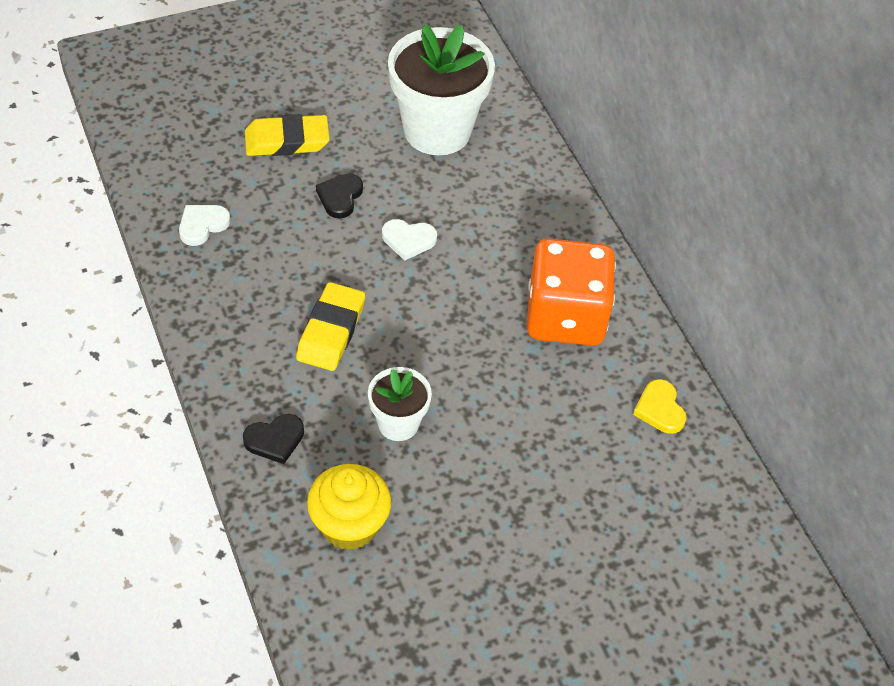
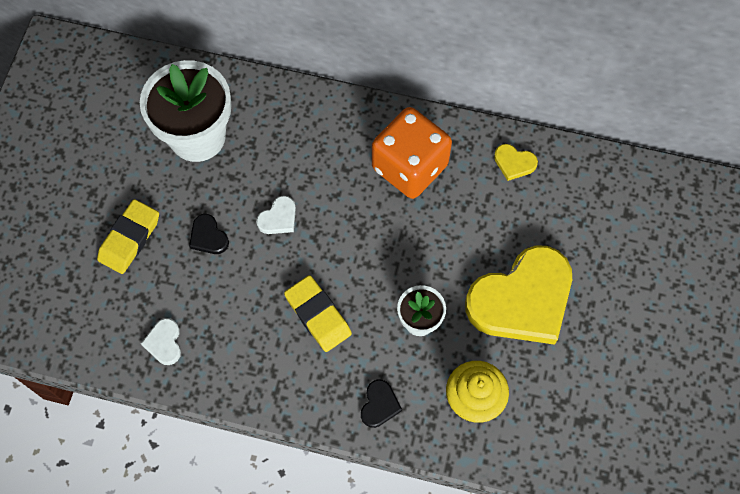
camera: 50 degrees left, 15 degrees up
(505, 507) = (522, 299): none -> yellow heart

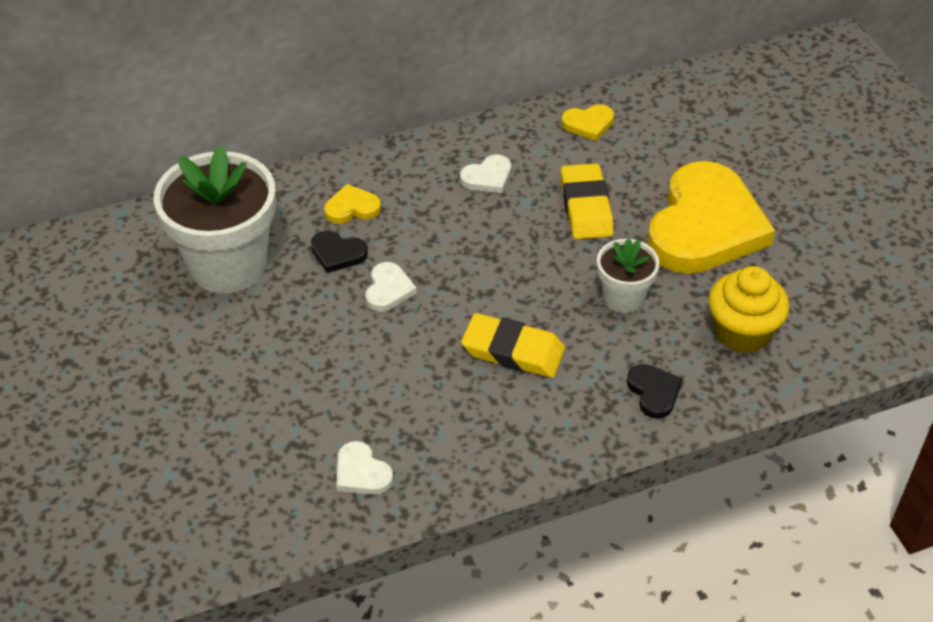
camera: 35 degrees left, 20 degrees down
(129, 238) = (230, 398): yellow eraser -> yellow eraser (586, 207)
(208, 236) = (323, 347): black heart -> black heart (337, 253)
(304, 138) = (352, 208): none -> yellow heart
(409, 167) = (487, 177): orange dice -> white heart

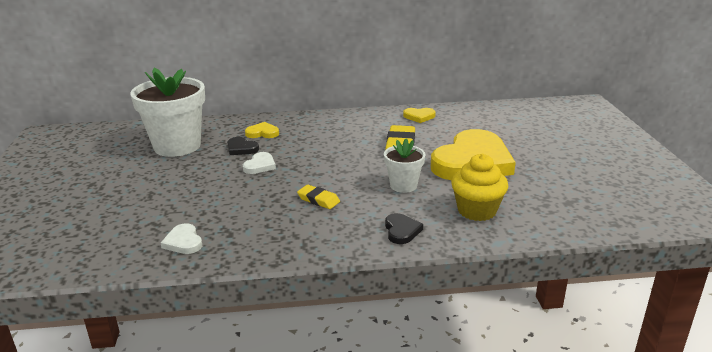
camera: 15 degrees right, 20 degrees down
(487, 177) = (348, 130): white heart -> none
(513, 351) = (318, 200): yellow eraser -> yellow eraser, size x0.63

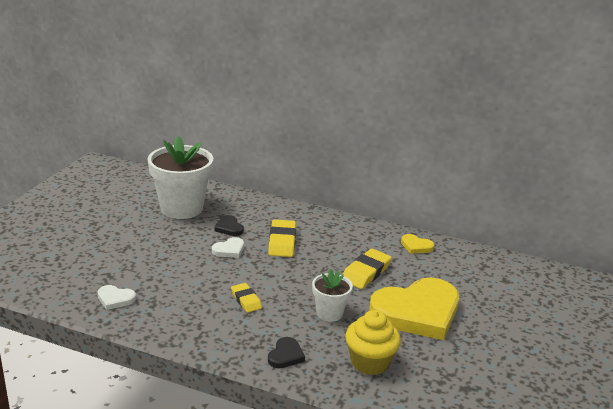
camera: 25 degrees right, 0 degrees up
(183, 242) = (115, 299): white heart -> white heart turned 75 degrees counterclockwise
(262, 133) = (259, 217): yellow heart -> none
(303, 145) = (282, 242): none -> yellow eraser

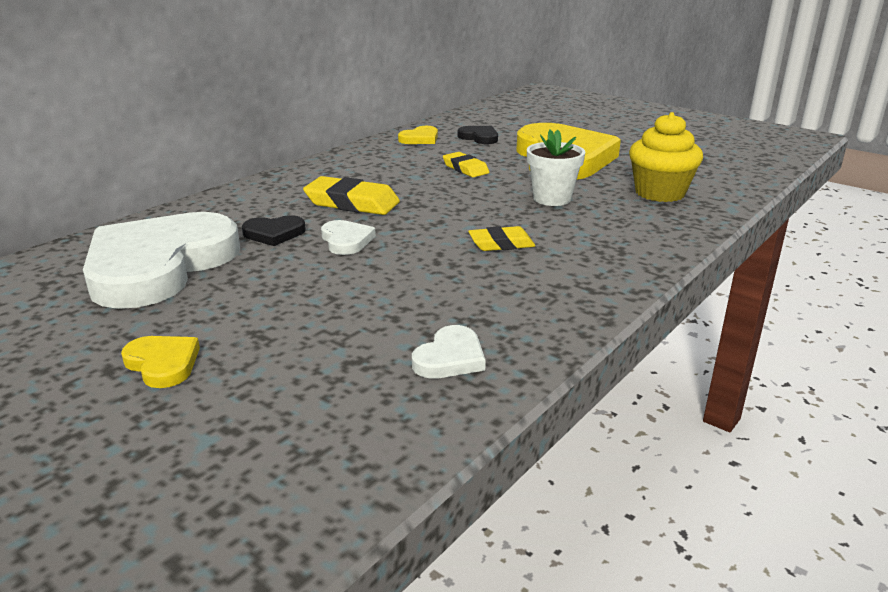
camera: 70 degrees left, 0 degrees up
(98, 232) = (163, 364): none -> yellow heart
(181, 208) = (159, 266): white flower pot -> white heart
(285, 355) = (644, 234): black heart -> black heart (479, 137)
(366, 272) = (465, 168): yellow eraser -> yellow eraser, size x0.63

